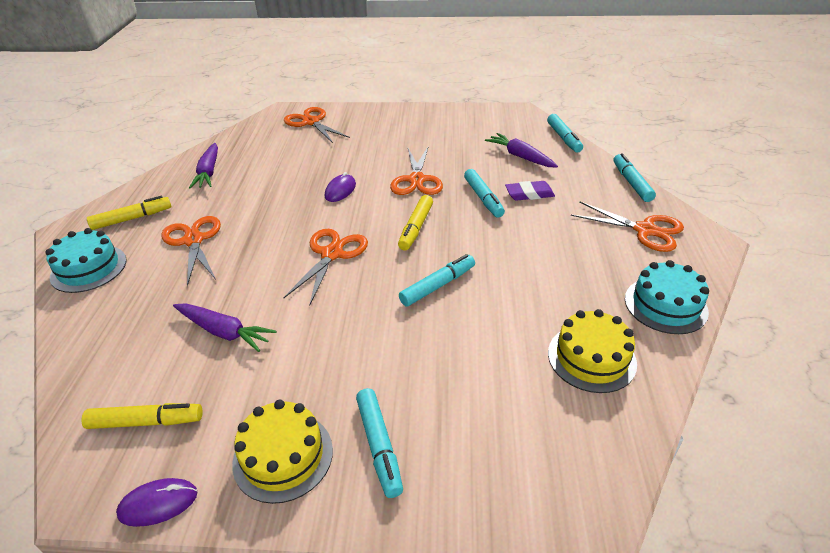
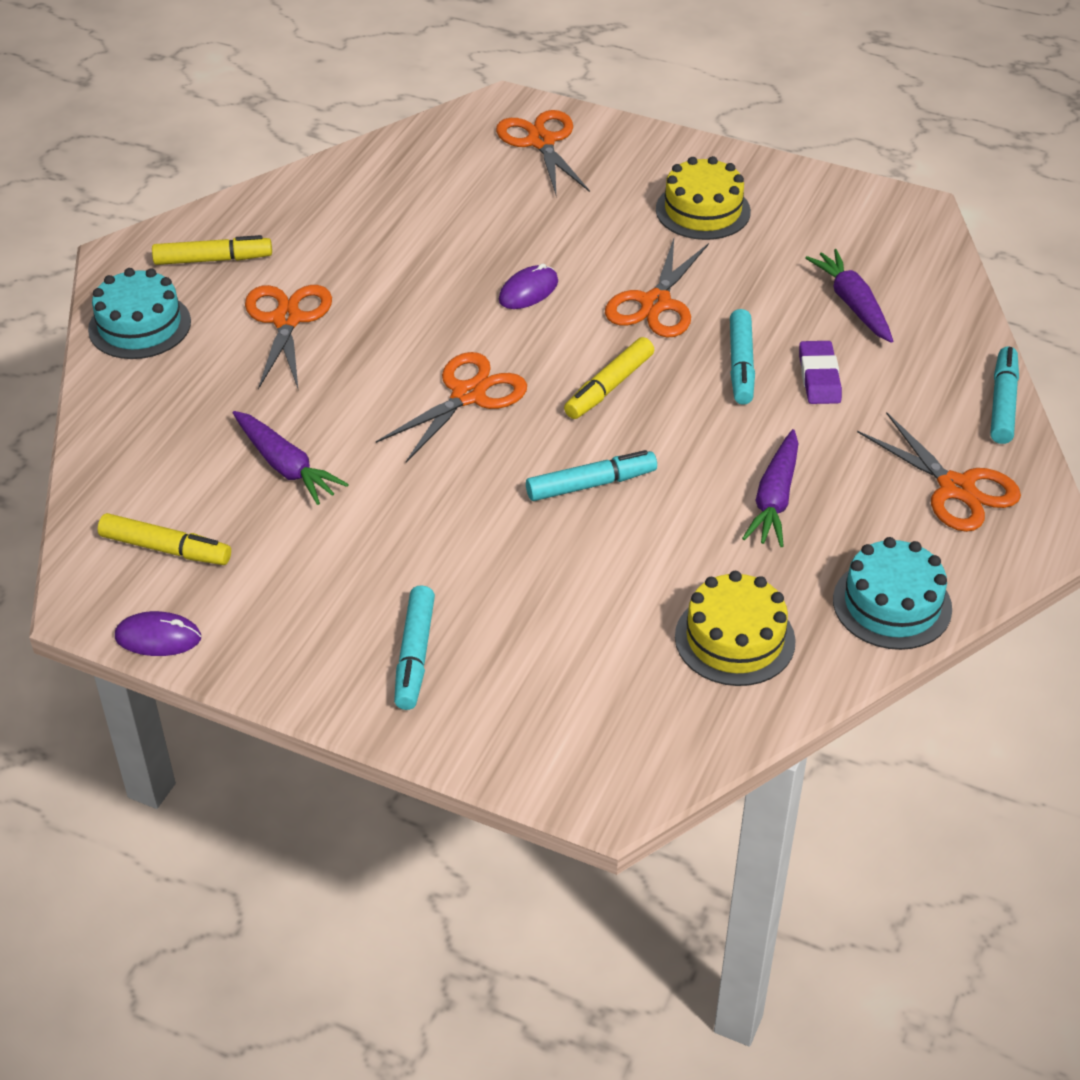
camera: 20 degrees right, 5 degrees up
(209, 172) = (344, 203): purple carrot -> purple carrot (774, 498)
(283, 456) = (303, 632): yellow cake -> yellow cake (703, 210)
(529, 194) = (819, 377): purple eraser -> purple eraser turned 75 degrees clockwise
(563, 138) = (954, 286): turquoise marker -> none

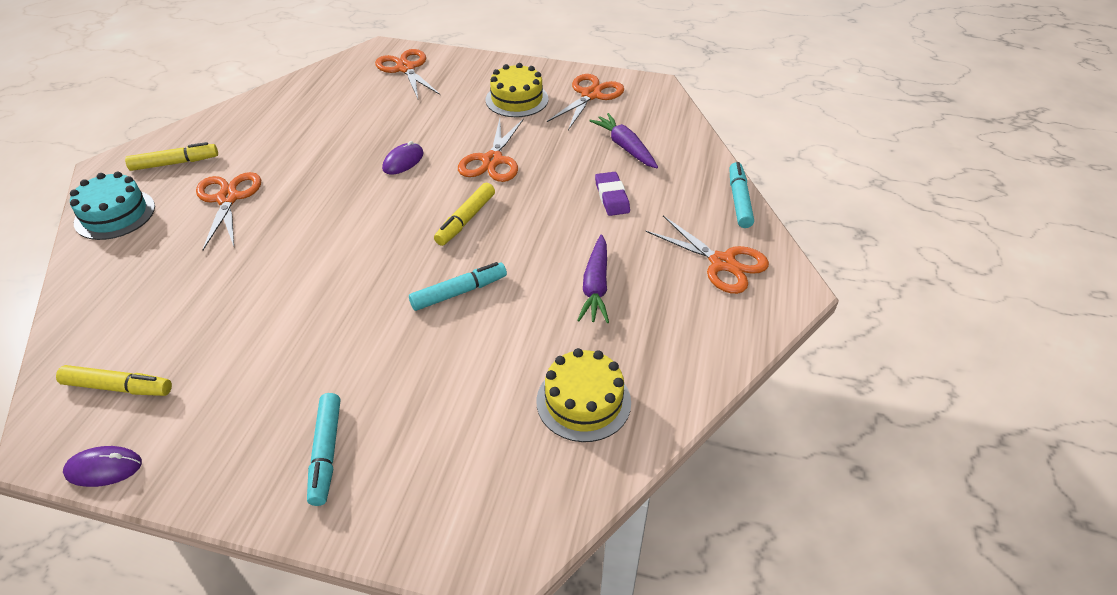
camera: 10 degrees left, 0 degrees up
(285, 466) = (222, 307): purple carrot -> none
(468, 395) = (363, 237): orange scissors -> orange scissors (591, 95)
(741, 365) = (557, 194): turquoise marker -> none
(892, 604) = (696, 356): turquoise cake -> none

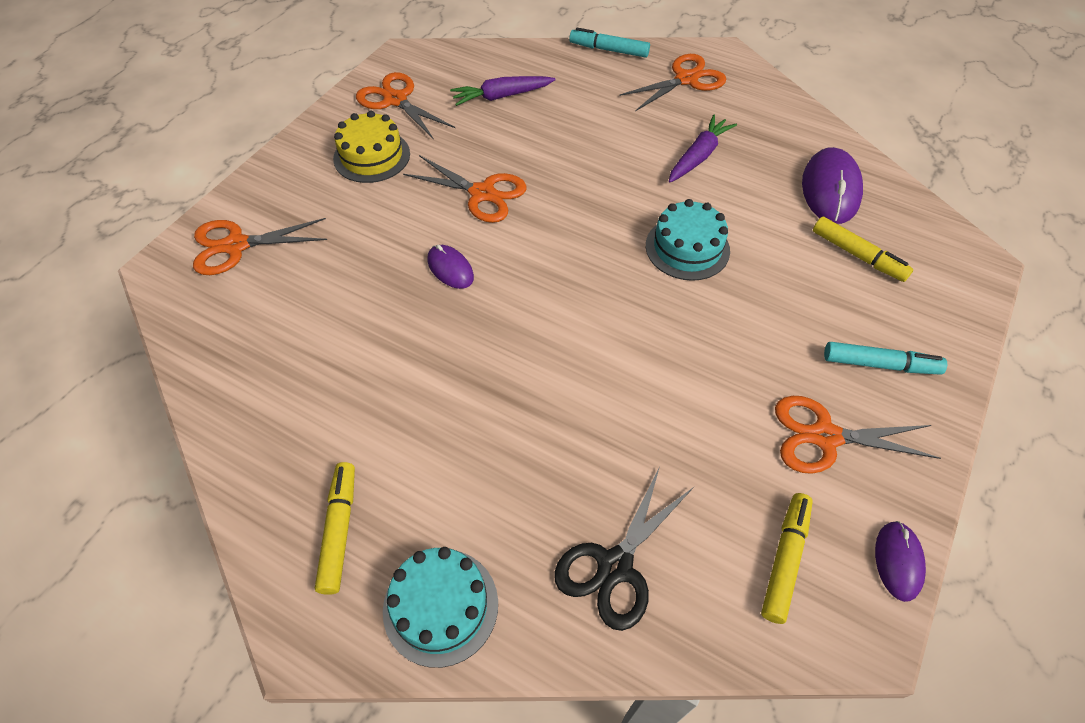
camera: 75 degrees left, 10 degrees up
(129, 289) = (615, 566): none -> black scissors
(228, 198) = (456, 456): orange scissors -> orange scissors (825, 436)
(459, 292) = (687, 248): turquoise marker -> turquoise cake
(466, 220) = (578, 228): yellow marker -> yellow marker (857, 255)
(583, 401) = (830, 189): yellow cake -> purple mouse
(595, 286) = (698, 156): purple carrot -> purple carrot turned 75 degrees counterclockwise
(612, 197) = (577, 121): purple eraser -> none

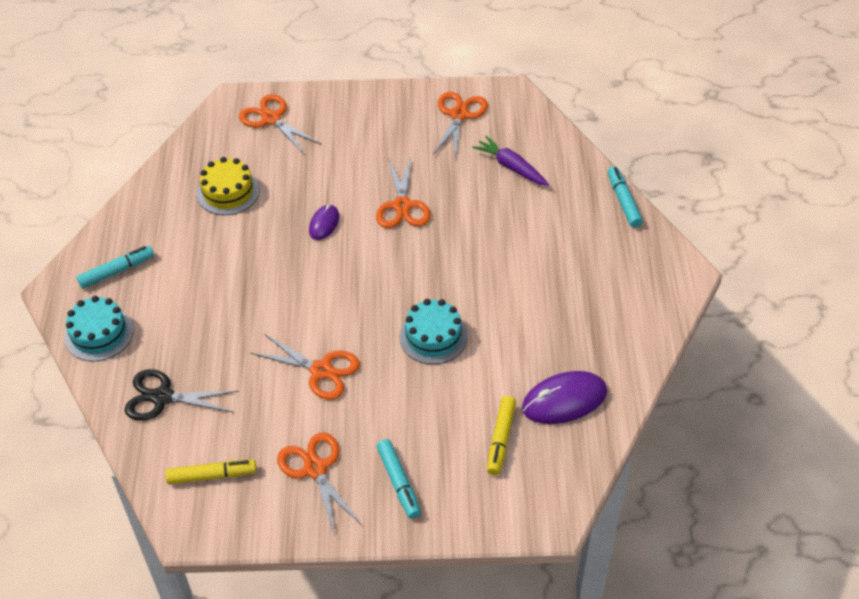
camera: 60 degrees right, 5 degrees down
(339, 530) = (116, 271): yellow marker -> turquoise marker
(372, 156) = (394, 134): yellow cake -> yellow cake (228, 192)
(686, 79) = (627, 263): orange scissors -> orange scissors (321, 370)
(698, 156) = (537, 306): purple carrot -> none
(898, 561) = (244, 533): purple mouse -> none

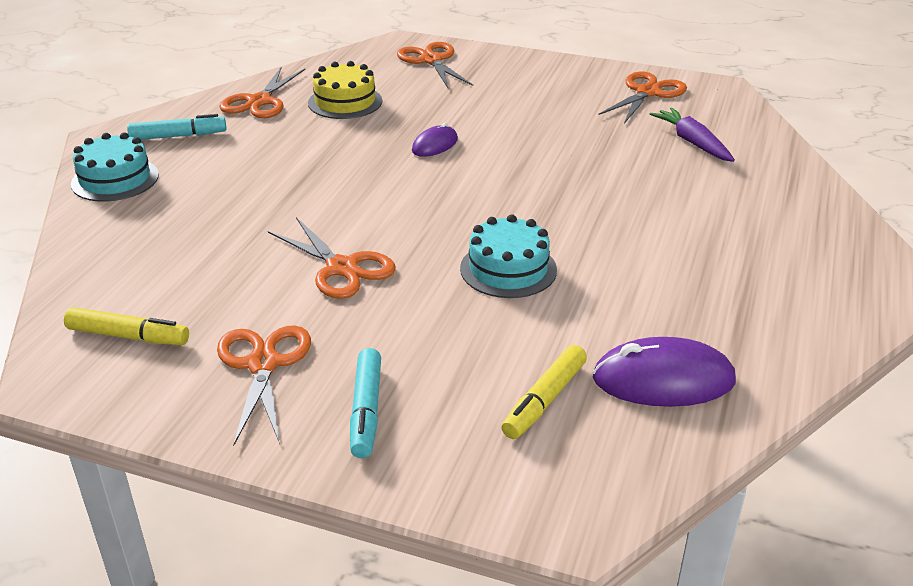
camera: 20 degrees right, 15 degrees down
(162, 397) = (135, 247): black scissors -> none
(402, 206) = (537, 148): orange scissors -> orange scissors (259, 101)
(623, 201) = (833, 198): turquoise marker -> none

